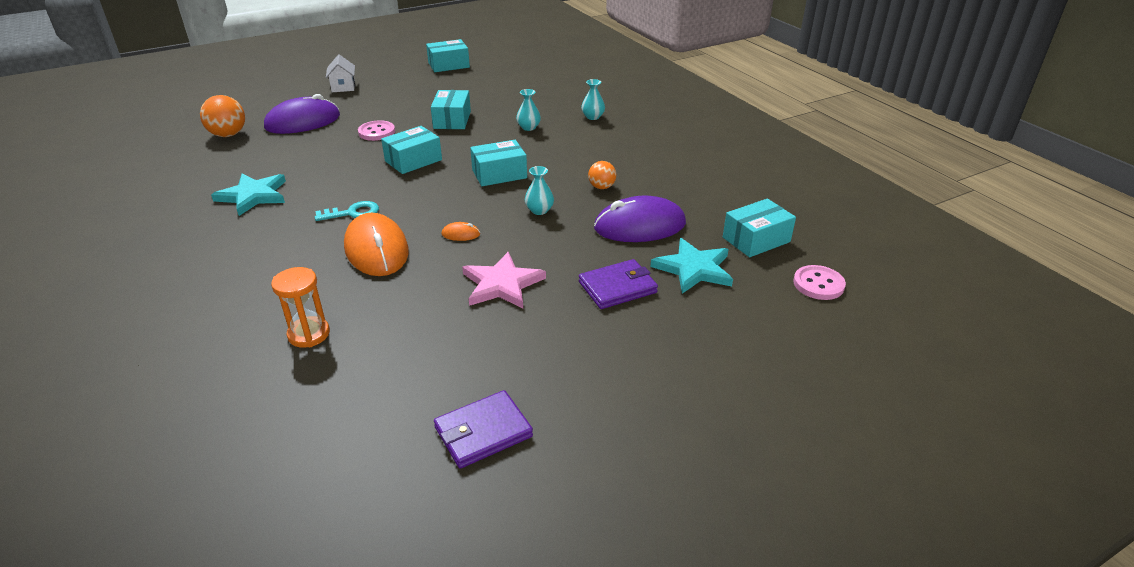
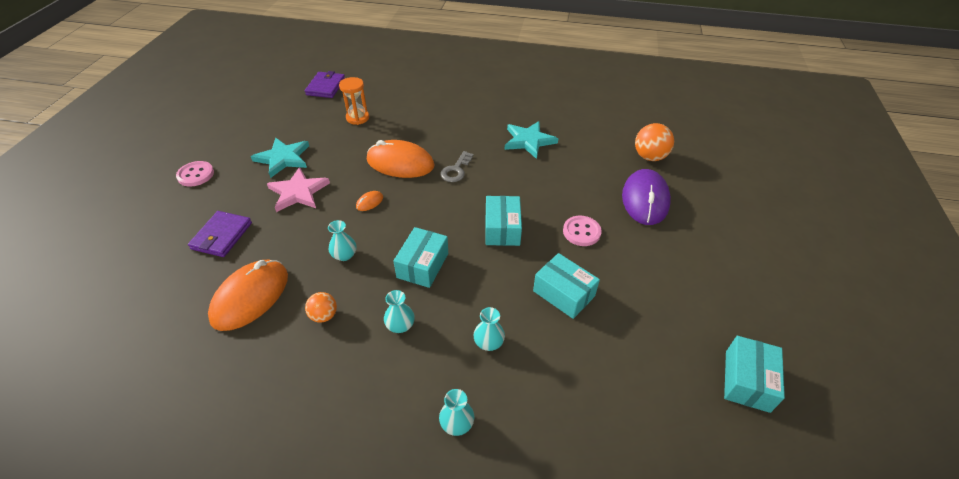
camera: 130 degrees right, 10 degrees up
(343, 87) = (723, 255): white house -> none
(352, 213) = (456, 170): turquoise key -> grey key
(483, 432) = (224, 137): purple wallet -> purple wallet (326, 87)
(562, 158) = (400, 325): none -> turquoise vase
(639, 226) = (250, 296): purple mouse -> orange mouse
(694, 269) = (175, 286): turquoise star -> turquoise star (283, 158)
(756, 239) = (133, 354): turquoise box -> none
(818, 284) = (57, 340): pink button -> pink button (196, 175)

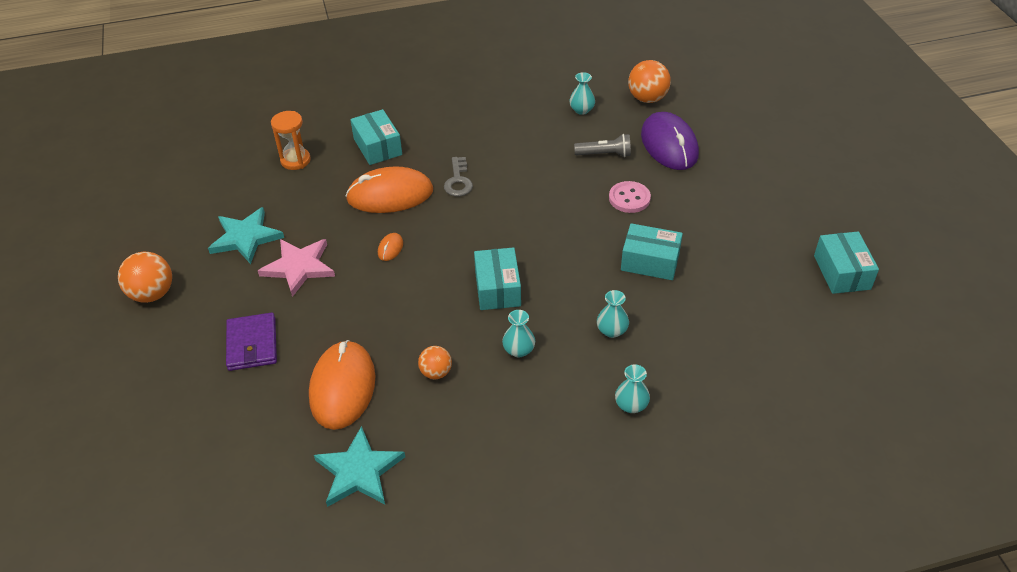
camera: 25 degrees left, 0 degrees up
(196, 175) = (152, 294): pink button -> orange ball
(326, 87) = (221, 135): purple wallet -> none
(344, 255) = (408, 310): turquoise vase -> turquoise vase (581, 110)
(502, 229) = (551, 224): turquoise box -> turquoise box (377, 147)
(529, 141) = (513, 122): turquoise star -> turquoise star (359, 471)
(584, 189) = (604, 154): none -> grey flashlight

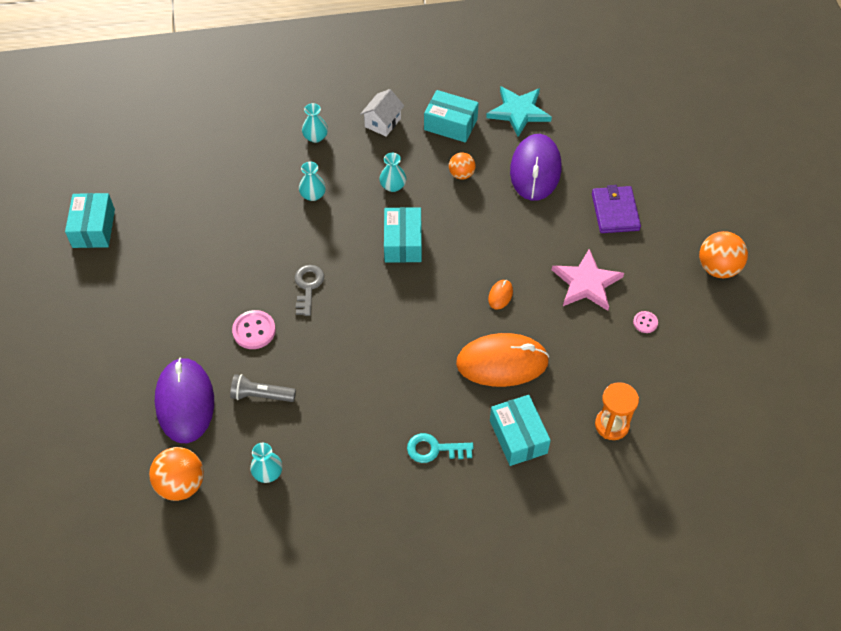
camera: 175 degrees left, 10 degrees up
(246, 237) = (645, 322): turquoise star -> pink button
(342, 387) = (535, 170): orange mouse -> purple mouse
(448, 133) = (434, 449): none -> turquoise key
(458, 181) = (428, 374): grey key -> grey key (308, 287)
(546, 435) = (383, 122): none -> white house
(650, 262) = (259, 256): turquoise box -> turquoise box (450, 124)

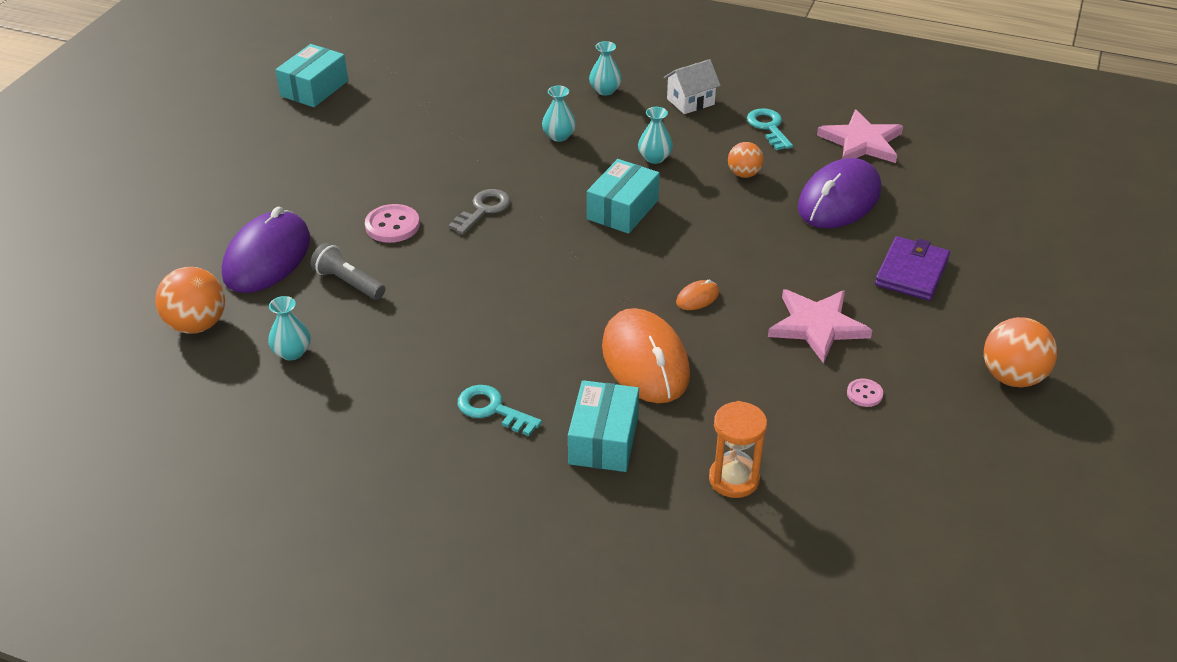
camera: 30 degrees right, 15 degrees down
(450, 124) = (768, 127): turquoise box -> turquoise key
(502, 362) = (645, 361): orange mouse -> orange mouse turned 45 degrees clockwise
(518, 112) = (861, 142): turquoise star -> pink star

